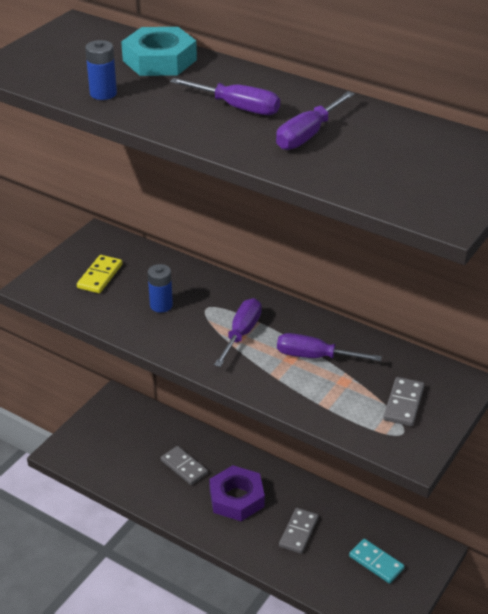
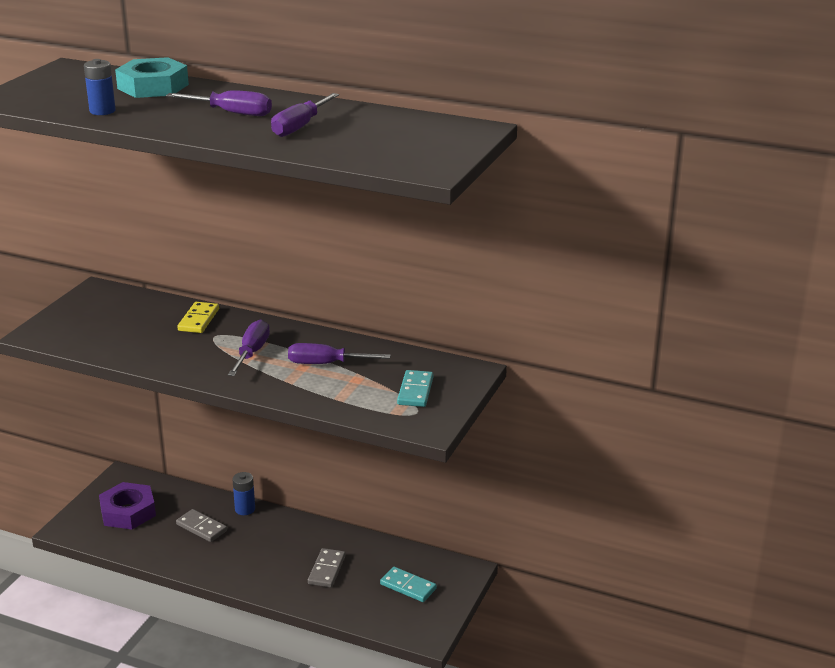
camera: 10 degrees left, 10 degrees down
(100, 276) = (102, 320): yellow domino -> yellow domino (198, 320)
(161, 305) = (168, 338): blue battery -> blue battery (245, 509)
(236, 498) = (259, 548): purple nut -> purple nut (128, 512)
(403, 403) = (415, 391): grey domino -> turquoise domino

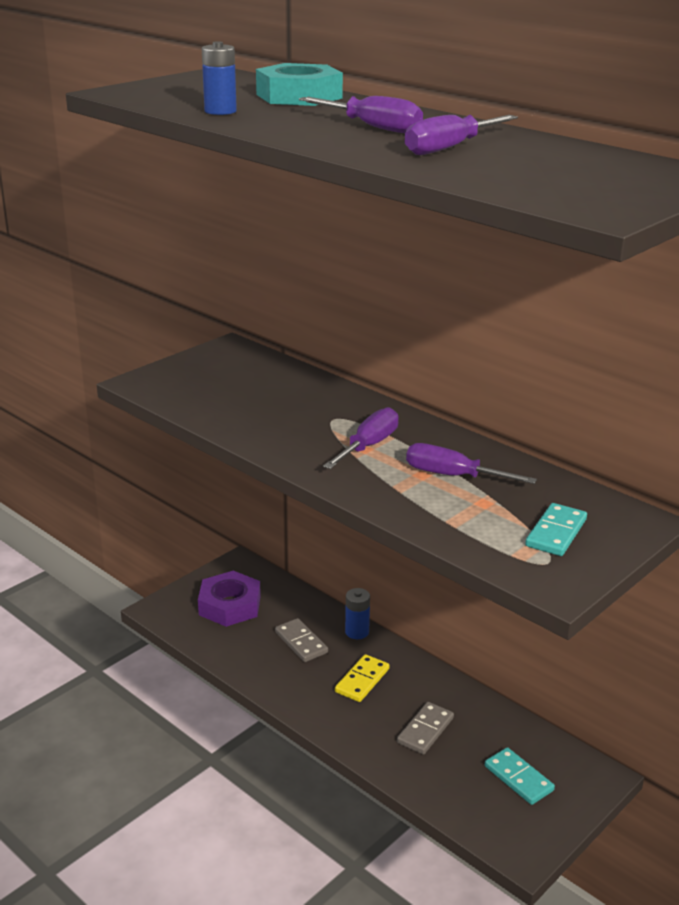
camera: 20 degrees right, 0 degrees up
(198, 320) = (324, 397): yellow domino -> yellow domino (362, 680)

